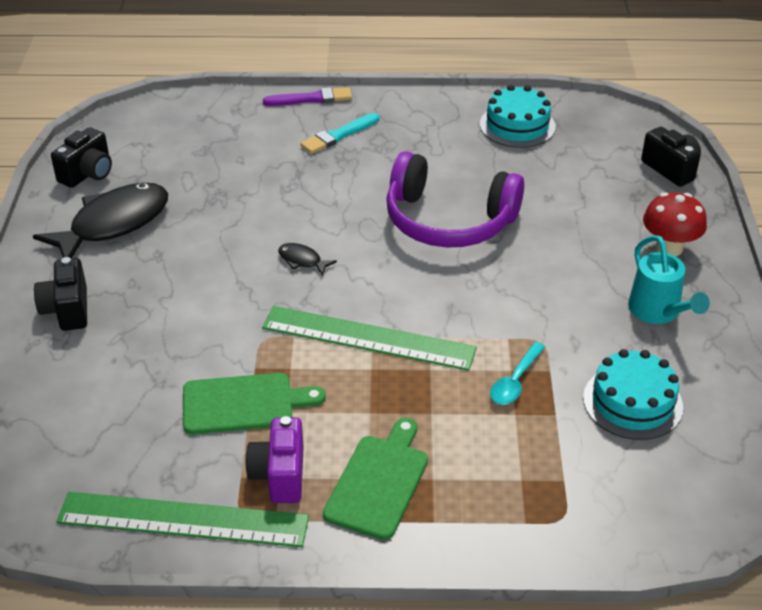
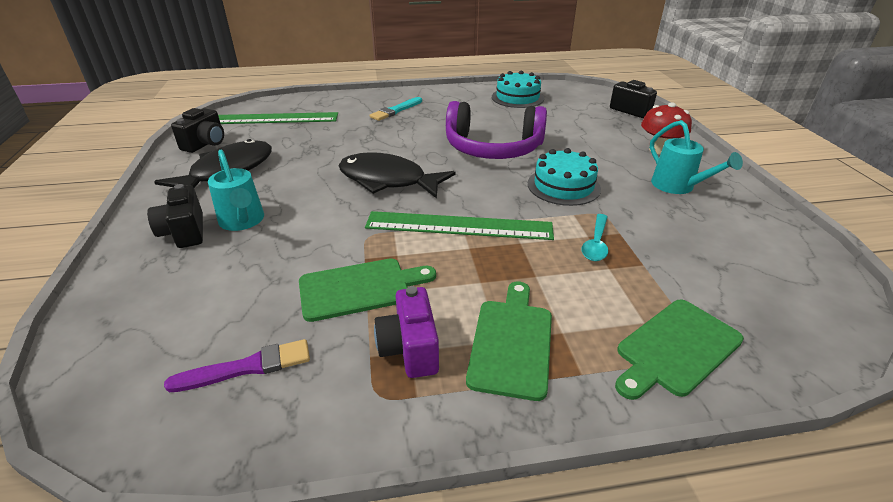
camera: 10 degrees left, 5 degrees down
(129, 303) = (243, 222): none -> turquoise watering can
(183, 520) = (313, 411): green ruler -> green ruler (271, 119)
(302, 260) = (388, 180): black fish -> black fish, size x2.37
(311, 99) = (371, 94): purple brush -> purple brush (247, 367)
(538, 510) = (676, 348): none -> green cutting board
(632, 402) = (700, 248): turquoise cake -> turquoise cake (563, 186)

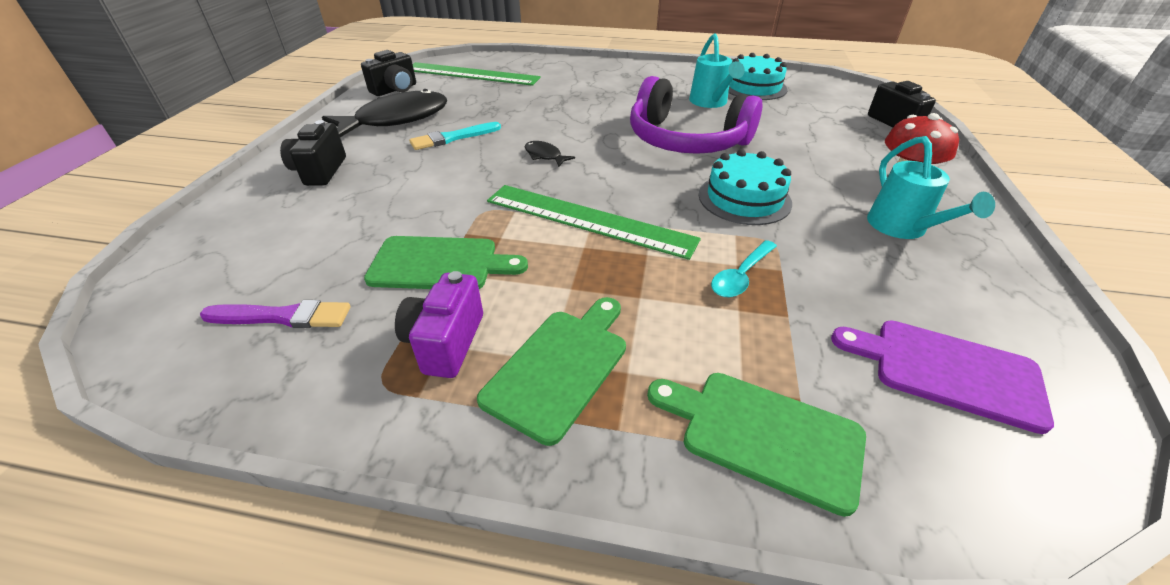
camera: 20 degrees right, 5 degrees up
(243, 222) = (377, 171): turquoise watering can -> turquoise watering can (710, 103)
(388, 180) = (545, 156): black fish -> black fish, size x0.42
(396, 110) = (603, 83): turquoise brush -> turquoise brush (453, 138)
(676, 348) = (764, 435): green cutting board -> green cutting board turned 45 degrees clockwise
(756, 275) = (948, 371): none -> purple cutting board

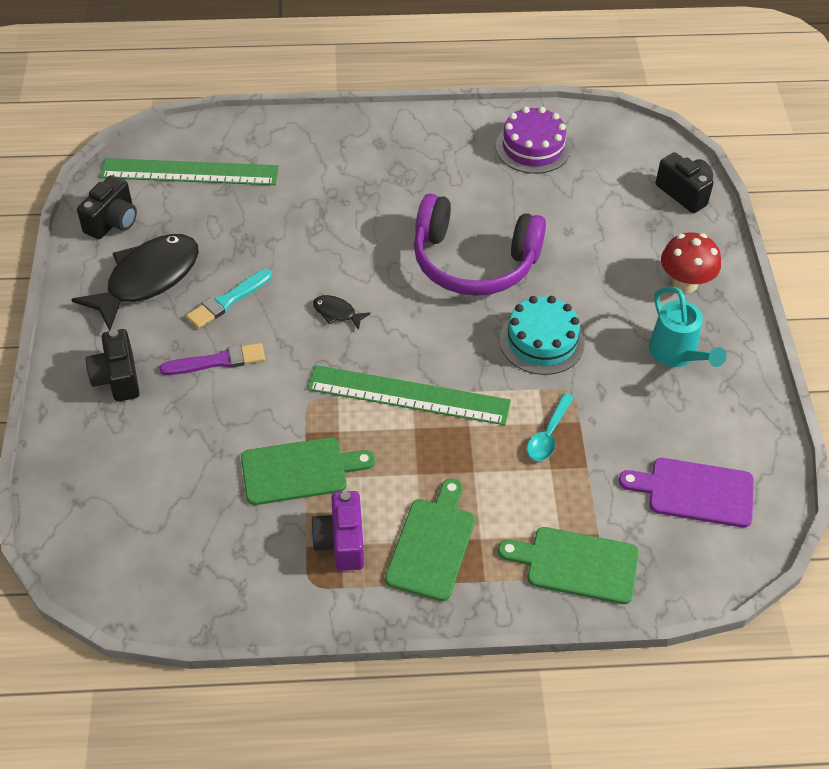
camera: 15 degrees left, 10 degrees up
(282, 316) = (201, 547): purple brush -> purple brush (217, 361)
(710, 103) = (488, 187): turquoise watering can -> none
(754, 87) = (533, 147): turquoise cake -> purple cake

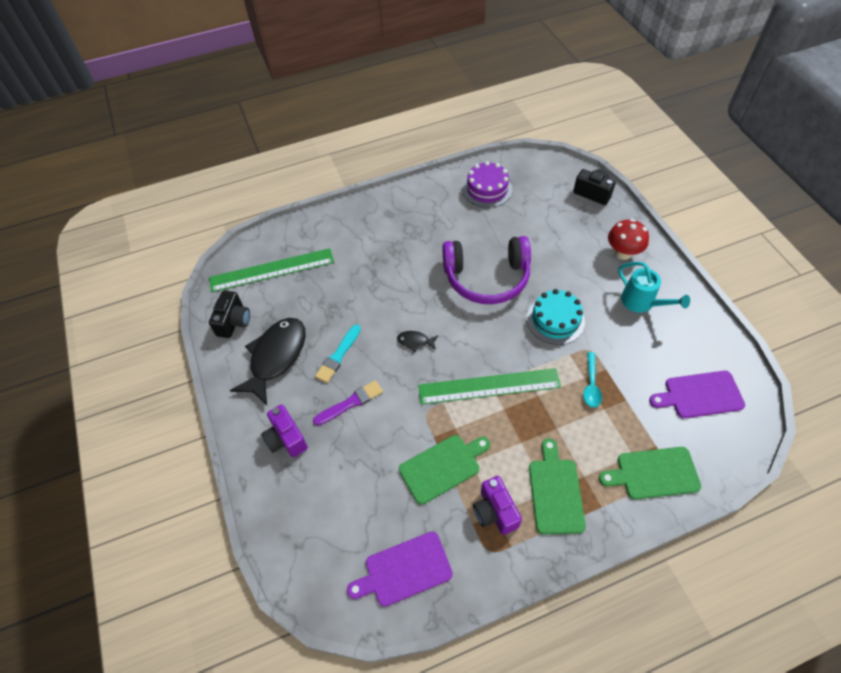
camera: 15 degrees left, 5 degrees up
(117, 378) = (286, 439): black camera -> purple camera
(195, 570) = (404, 570): none -> purple cutting board

